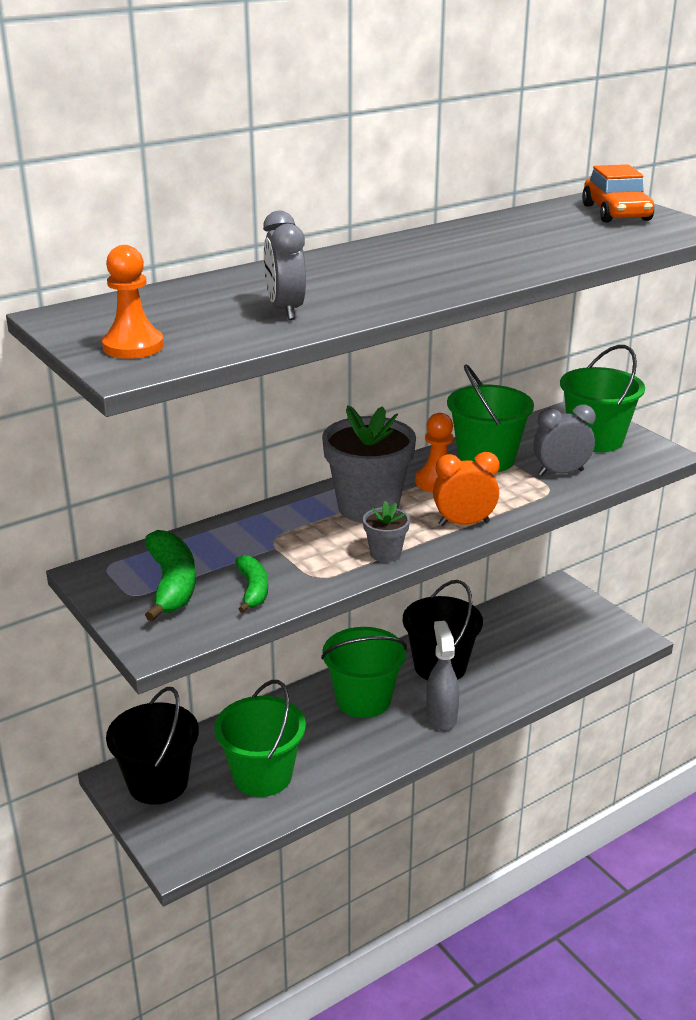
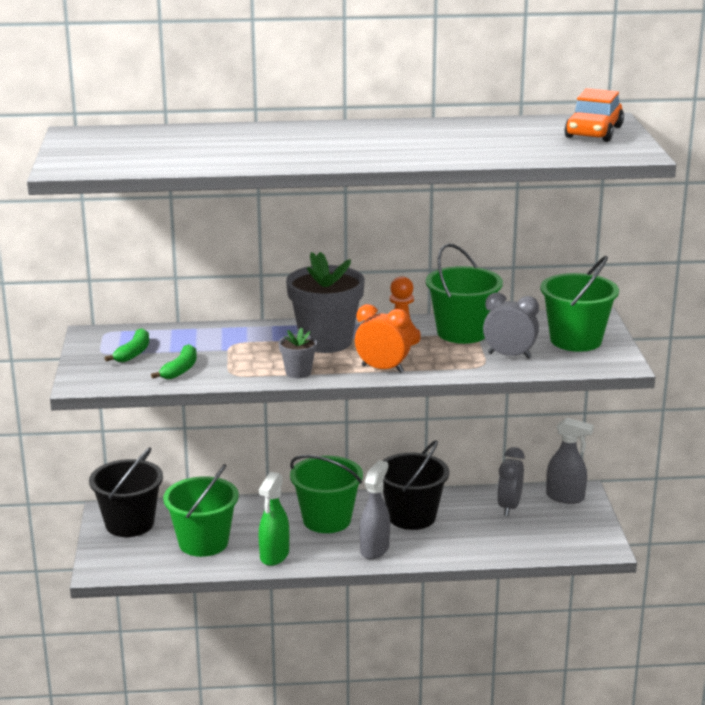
camera: 30 degrees right, 5 degrees down
(133, 346) = (87, 157): orange pawn -> none
(172, 584) = (133, 353): green banana -> green banana, size x0.62
(285, 310) = (215, 154): grey clock -> grey clock (509, 507)
(351, 763) = (274, 556): none -> green spray bottle
(552, 597) = (565, 497): none -> grey spray bottle

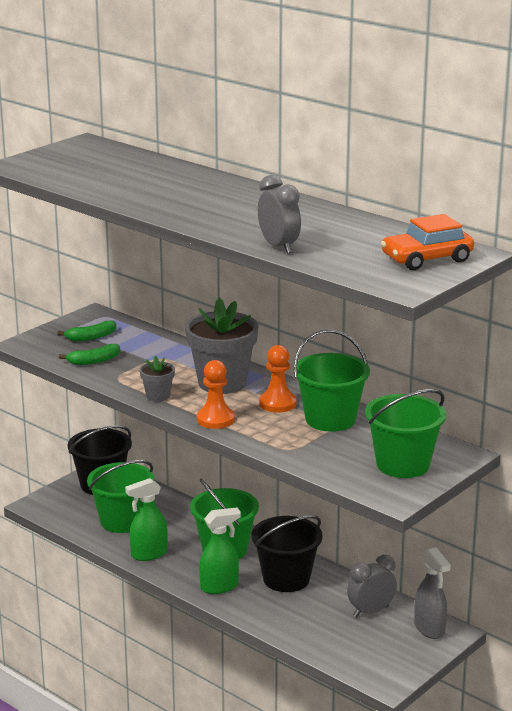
camera: 45 degrees right, 0 degrees up
(374, 549) = (219, 587): grey spray bottle -> green spray bottle
(382, 369) = (215, 419): orange clock -> orange pawn
(509, 356) = (325, 452): grey clock -> grey clock (278, 247)

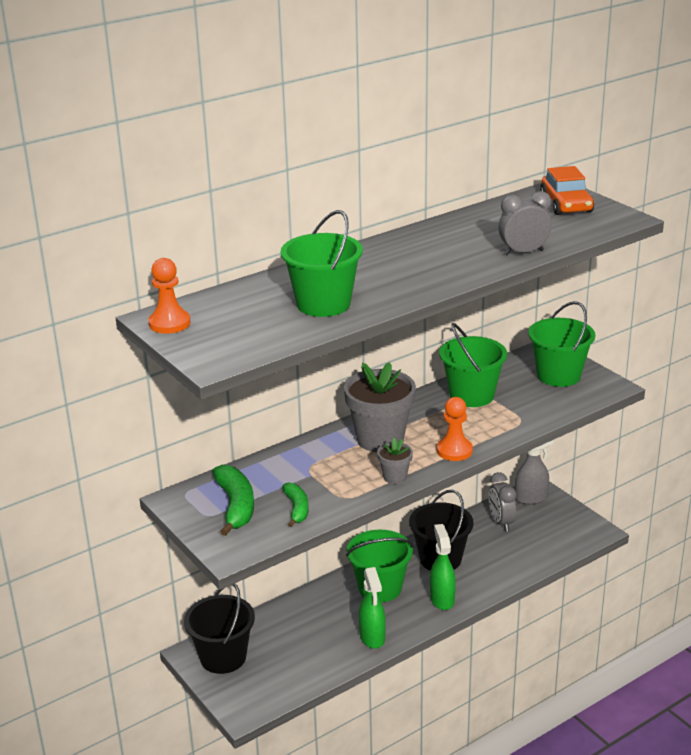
camera: 75 degrees left, 5 degrees up
(91, 337) = (236, 506): green banana -> green banana, size x1.60
(122, 521) = (303, 649): green bucket -> green bucket (323, 304)
(277, 403) = (433, 416): orange pawn -> orange pawn (169, 323)

